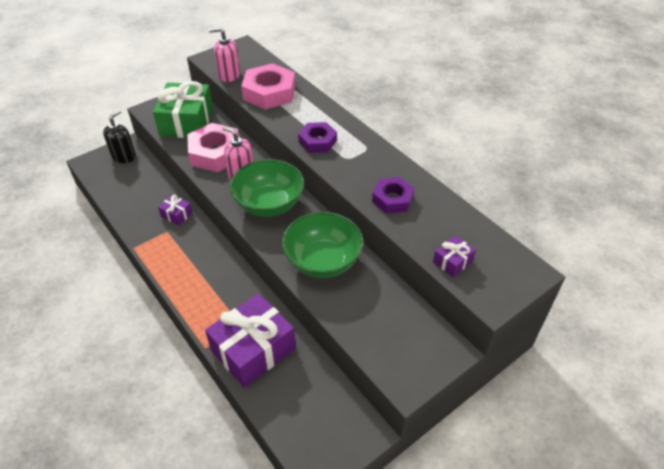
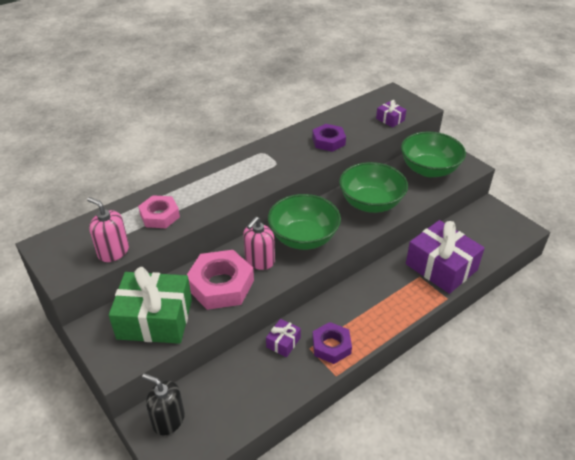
camera: 90 degrees left, 5 degrees down
(229, 75) = (113, 251): pink soap dispenser -> pink soap dispenser turned 120 degrees clockwise
(269, 92) = (160, 216): pink nut -> pink nut, size x0.63
(317, 141) = (251, 180): purple nut -> purple nut (331, 346)
(394, 329) = (429, 169): none -> green bowl

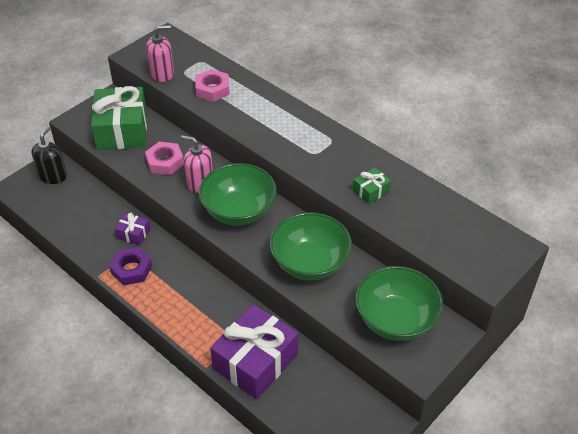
camera: 80 degrees right, 5 degrees up
(113, 251) = (162, 74): pink soap dispenser -> pink soap dispenser turned 45 degrees clockwise
(221, 285) = (165, 162): pink nut -> pink nut, size x0.63
(328, 141) = (371, 191): purple nut -> green gift
(390, 119) = (442, 246): purple gift -> none

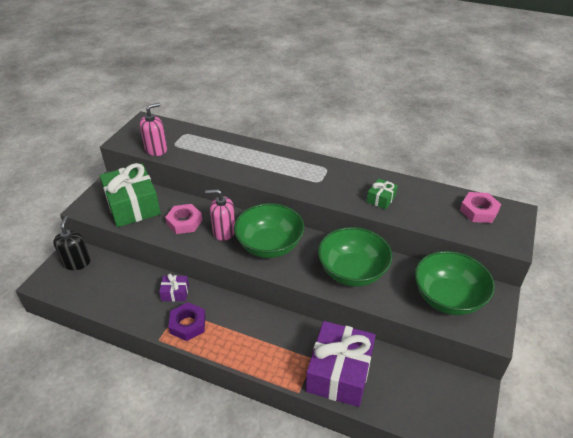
camera: 20 degrees left, 5 degrees down
(212, 89) = (206, 152): pink nut -> pink nut (479, 211)

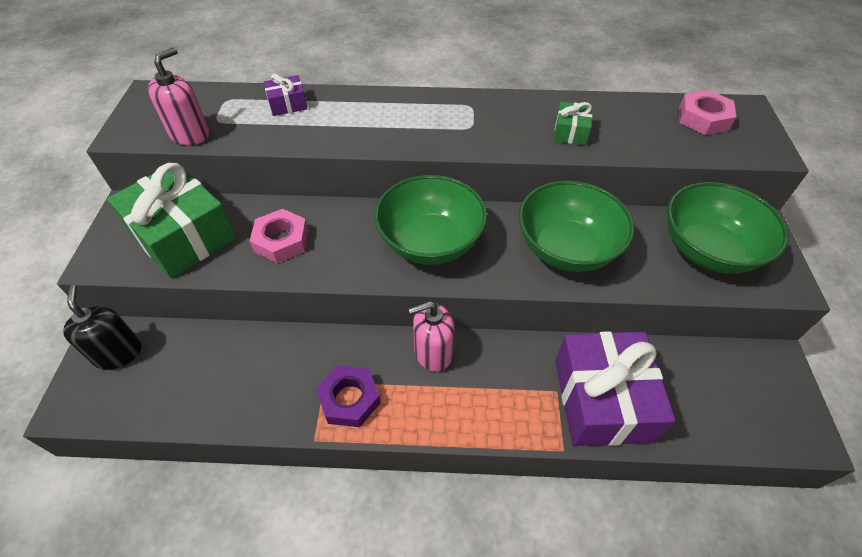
camera: 20 degrees left, 10 degrees up
(175, 293) = (306, 354): purple gift -> purple gift (287, 104)
(224, 231) = (351, 239): pink soap dispenser -> pink soap dispenser (433, 352)

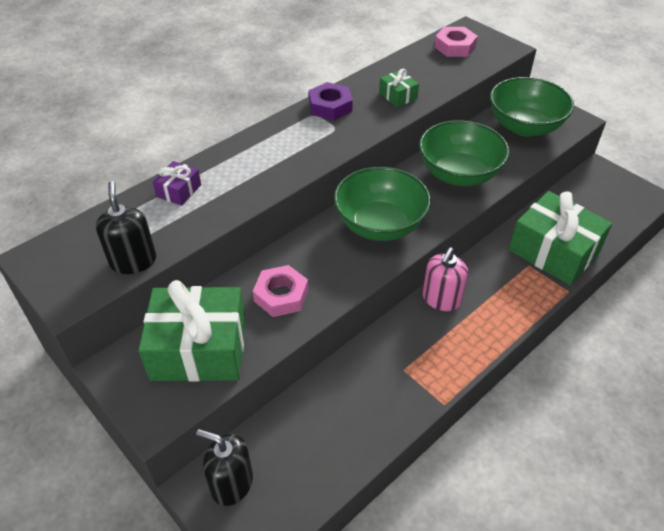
camera: 45 degrees left, 5 degrees down
(190, 134) = (133, 261): pink soap dispenser -> black soap dispenser
(349, 399) = (432, 365): purple nut -> purple nut (330, 106)
(602, 400) = (554, 251): purple gift -> green gift

